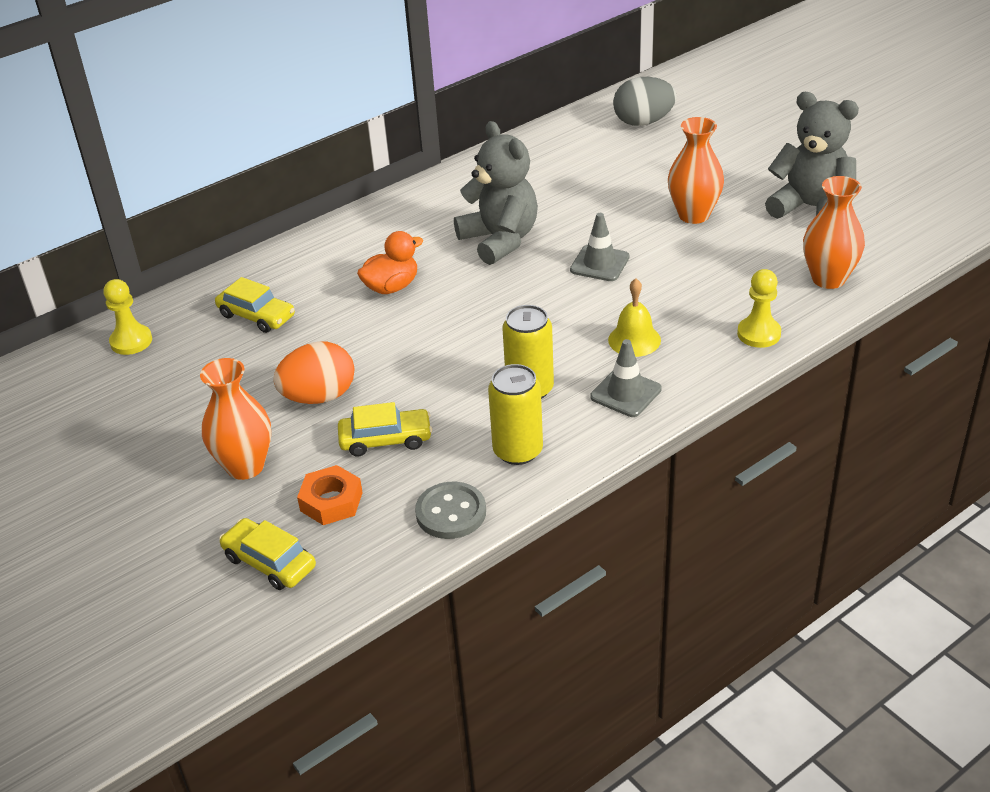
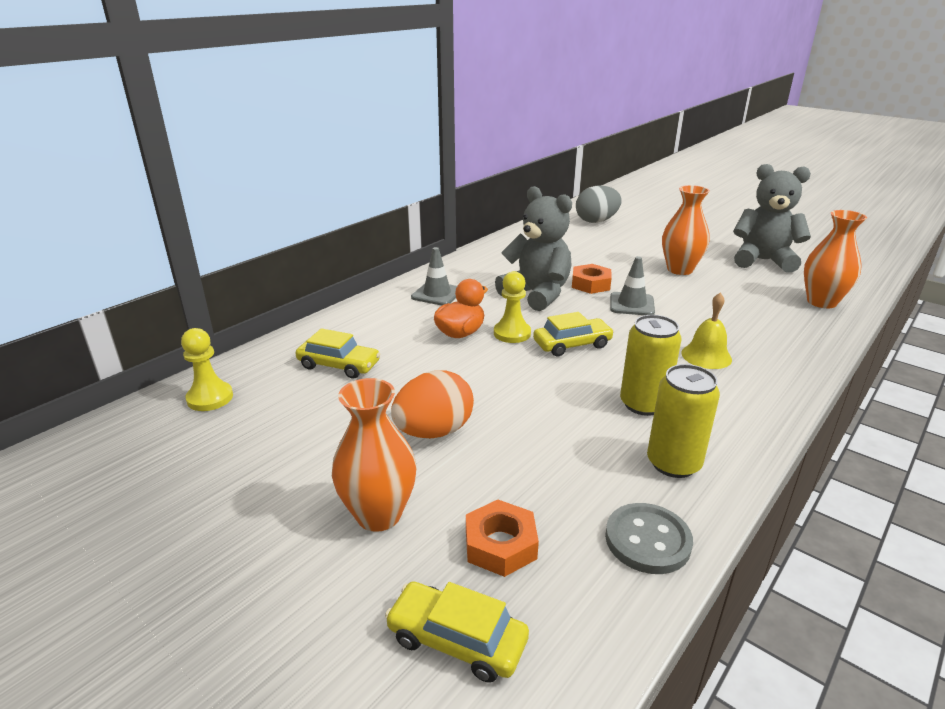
camera: 15 degrees left, 10 degrees down
(385, 440) = (527, 467): yellow car -> yellow car (572, 344)
(571, 229) = (590, 284): none -> orange nut
(625, 393) = (735, 399): grey traffic cone -> grey traffic cone (437, 294)
(759, 334) = (806, 343): yellow pawn -> yellow pawn (512, 333)

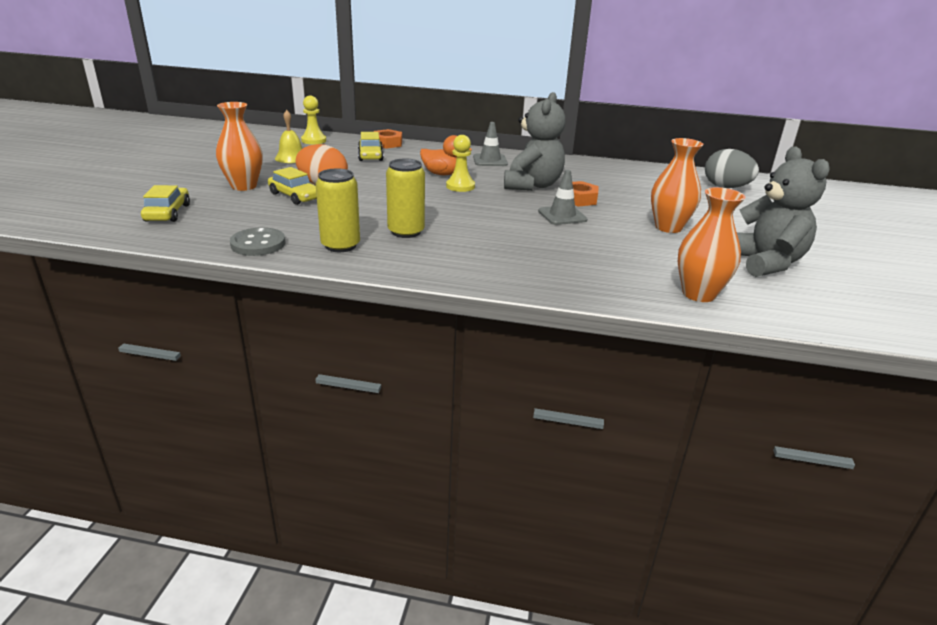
camera: 60 degrees right, 0 degrees up
(500, 545) = (235, 212): orange nut -> orange nut (387, 143)
(572, 344) = (466, 204): yellow car -> yellow car (295, 196)
(706, 356) = (504, 247): yellow bell -> yellow bell (291, 158)

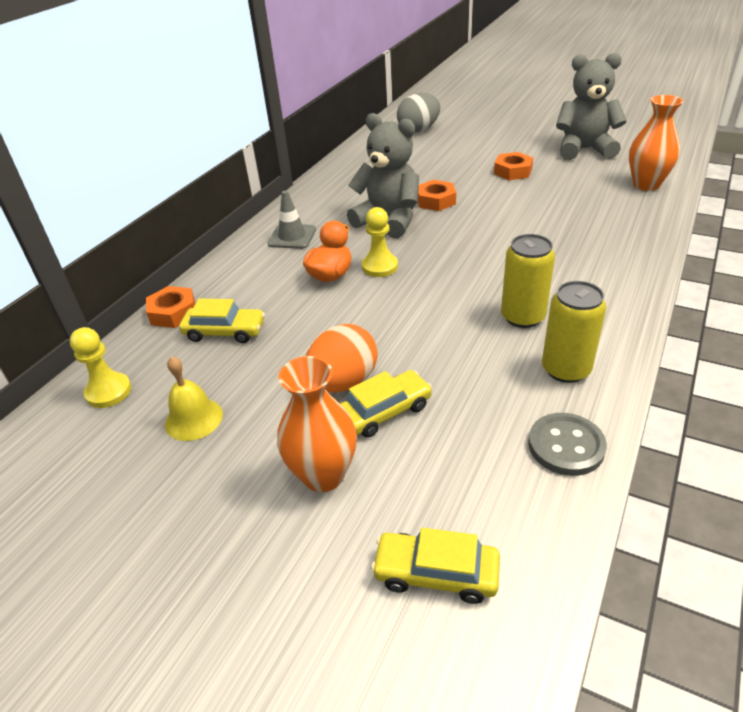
camera: 70 degrees left, 10 degrees up
(562, 215) = (480, 216): grey traffic cone -> none
(668, 227) = (513, 171): orange vase -> orange nut

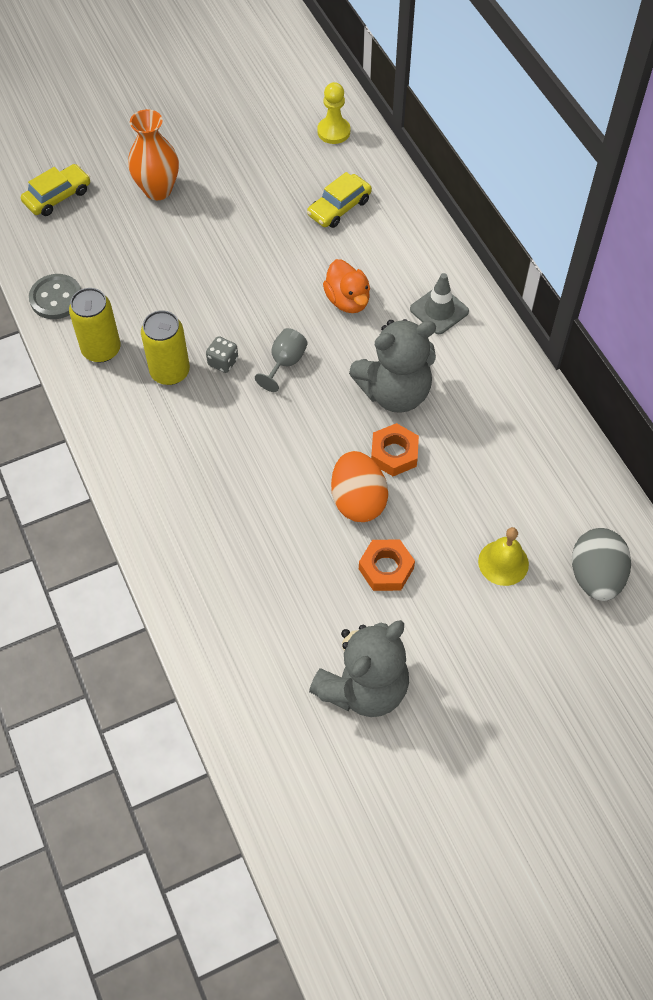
camera: 125 degrees right, 20 degrees up
(173, 313) = (395, 191): orange nut -> none
(194, 419) = (263, 158): yellow bell -> yellow bell (503, 562)
(343, 382) = (218, 237): orange egg -> orange egg (358, 500)
(380, 266) = (326, 337): yellow pawn -> none
(384, 411) = (171, 241): yellow car -> none
(429, 271) = (285, 363): none -> grey goblet
(472, 297) = (223, 362): none -> grey dice
(646, 184) = (233, 653): orange vase -> none

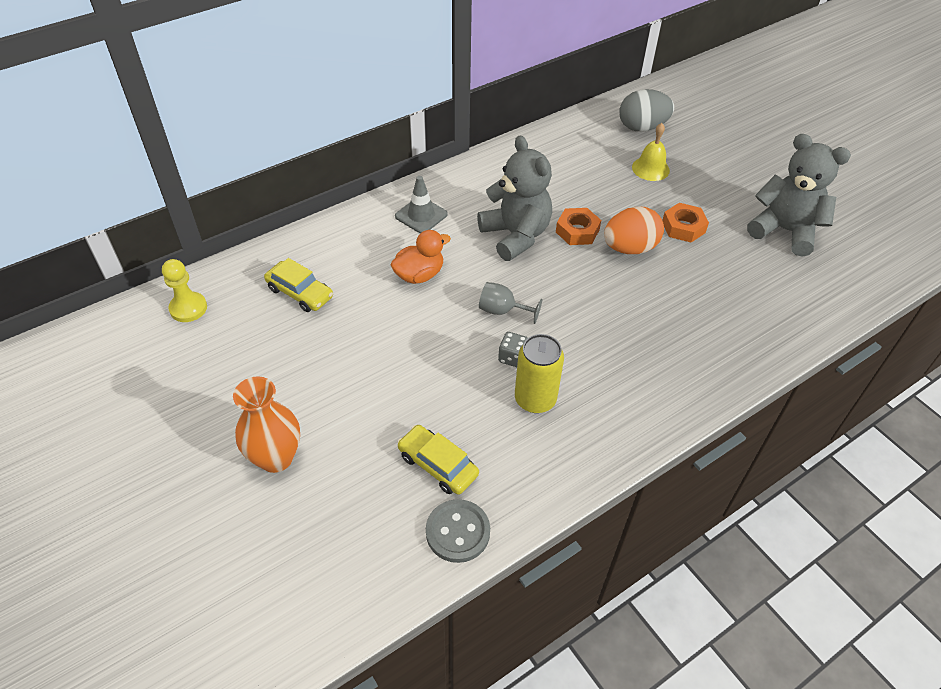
camera: 100 degrees left, 10 degrees down
(57, 196) = (288, 571): yellow car -> yellow car (438, 465)
(101, 349) = (521, 467): yellow can -> none

